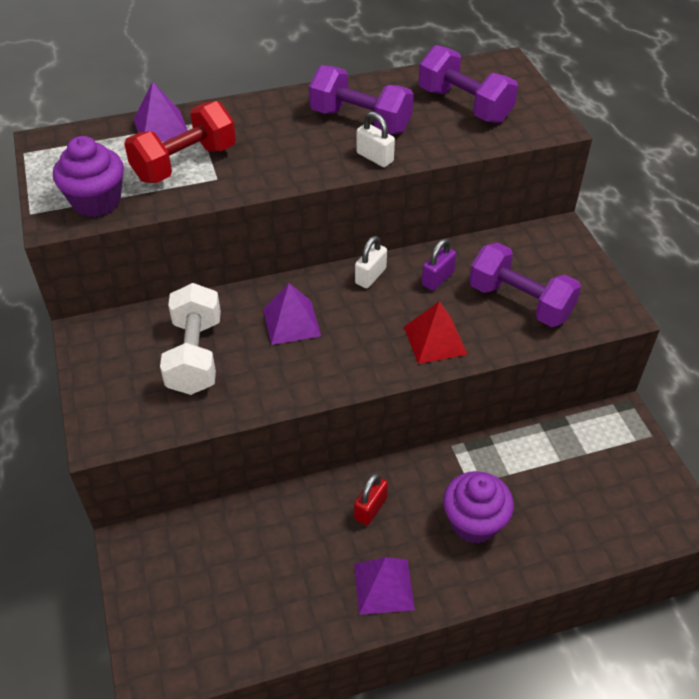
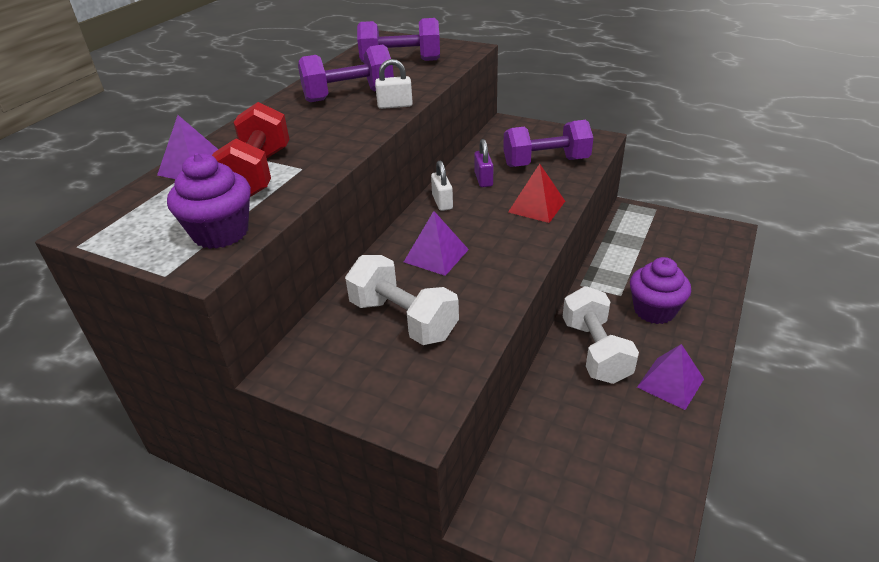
camera: 45 degrees left, 10 degrees down
(370, 508) = (595, 351): red padlock -> white dumbbell

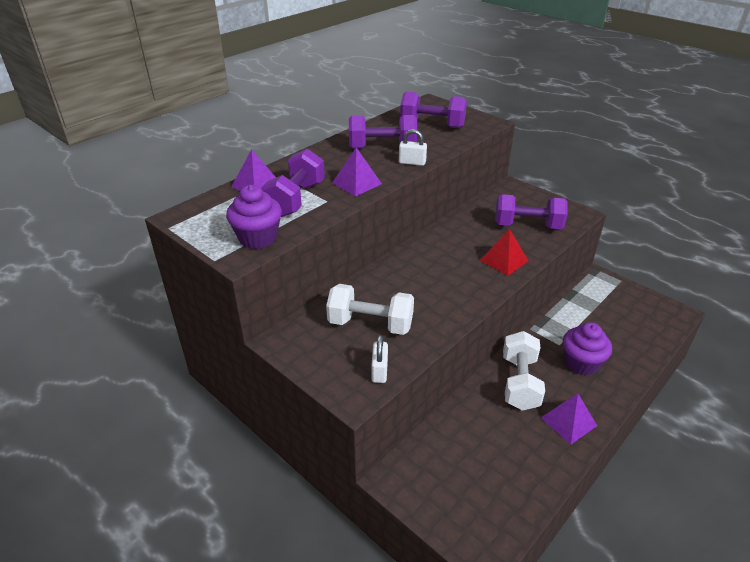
camera: 15 degrees right, 0 degrees up
(258, 174) = (296, 199): red dumbbell -> purple dumbbell
(403, 319) = (370, 324): white dumbbell -> white dumbbell turned 45 degrees counterclockwise
(436, 255) = (412, 282): purple pyramid -> purple pyramid (356, 183)
(442, 202) = (433, 241): white padlock -> white padlock (379, 371)
(483, 179) = (472, 230): purple padlock -> none

